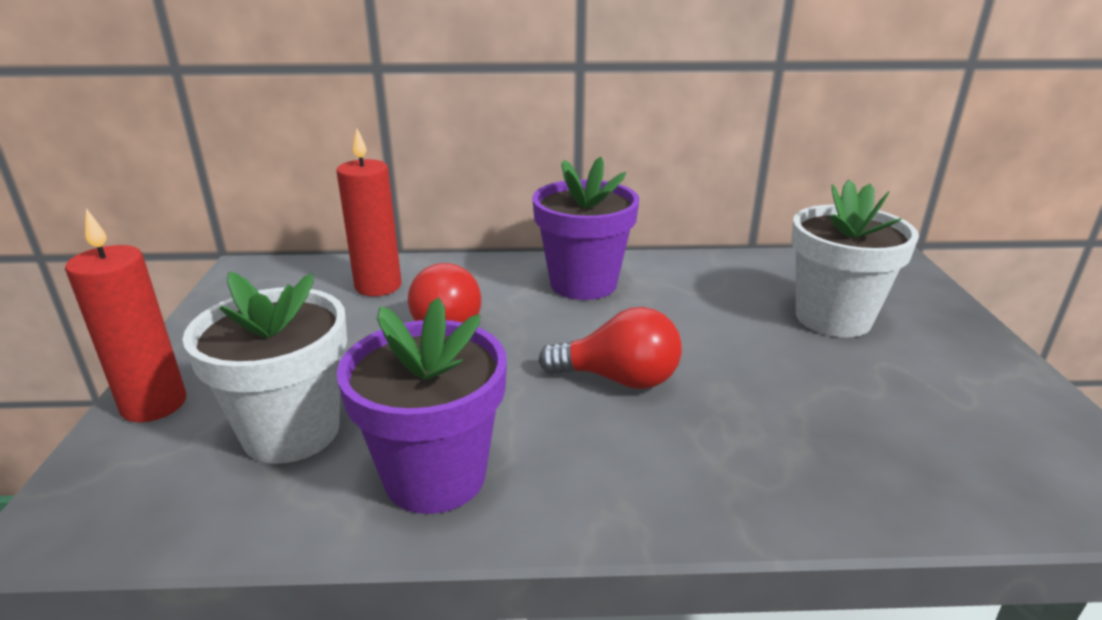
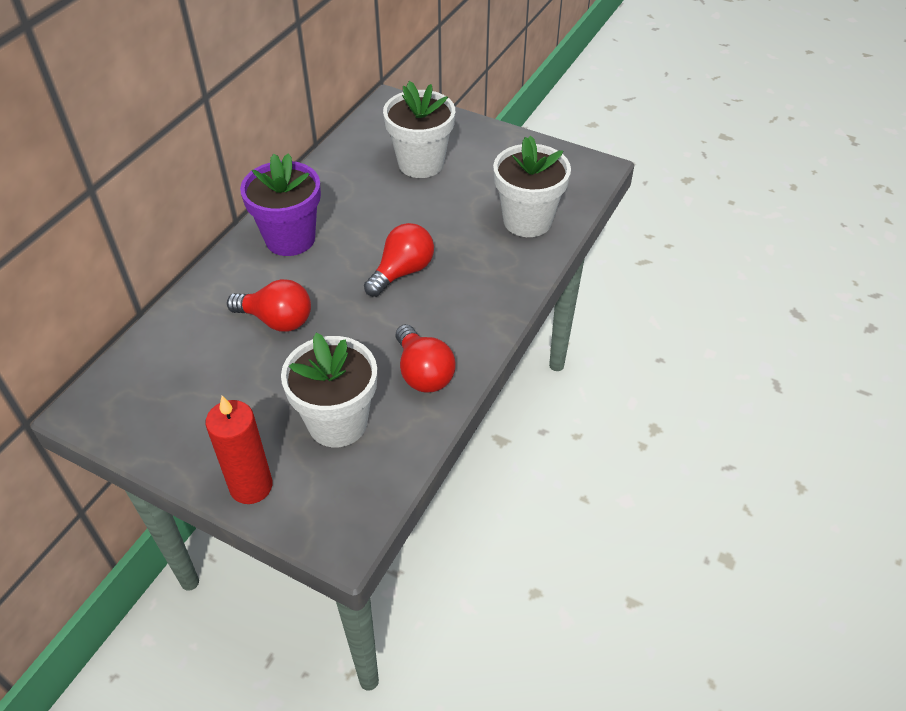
camera: 60 degrees left, 20 degrees up
(378, 286) = (192, 339): red candle -> none
(435, 476) = (423, 373): purple flower pot -> red light bulb
(880, 460) = (527, 221): none -> white flower pot

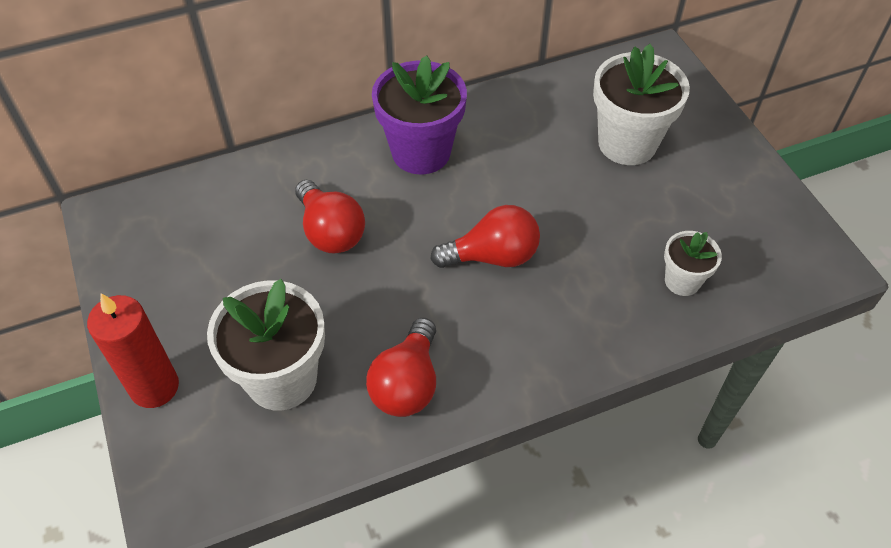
camera: 40 degrees right, 5 degrees up
(527, 221) = (682, 281): white flower pot -> white flower pot, size x0.54

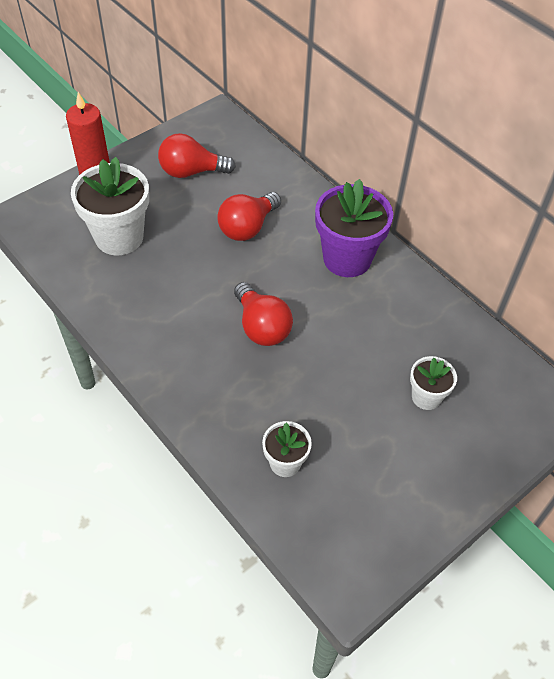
camera: 70 degrees right, 0 degrees up
(407, 383) = (133, 303): red light bulb -> red light bulb (191, 171)
(627, 143) = (426, 397): white flower pot -> white flower pot, size x0.54

